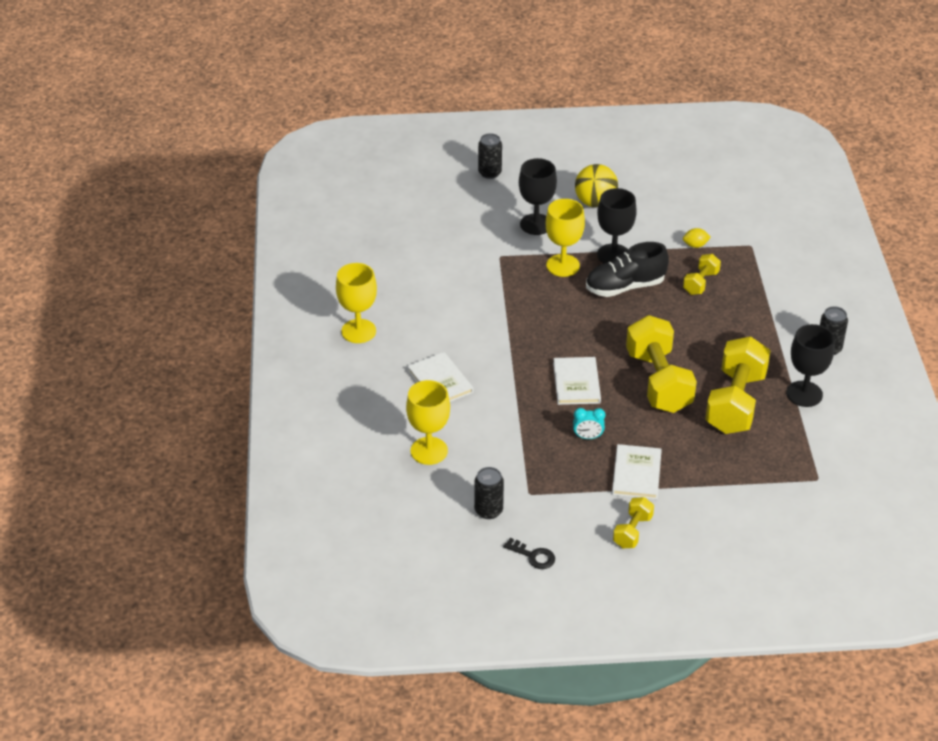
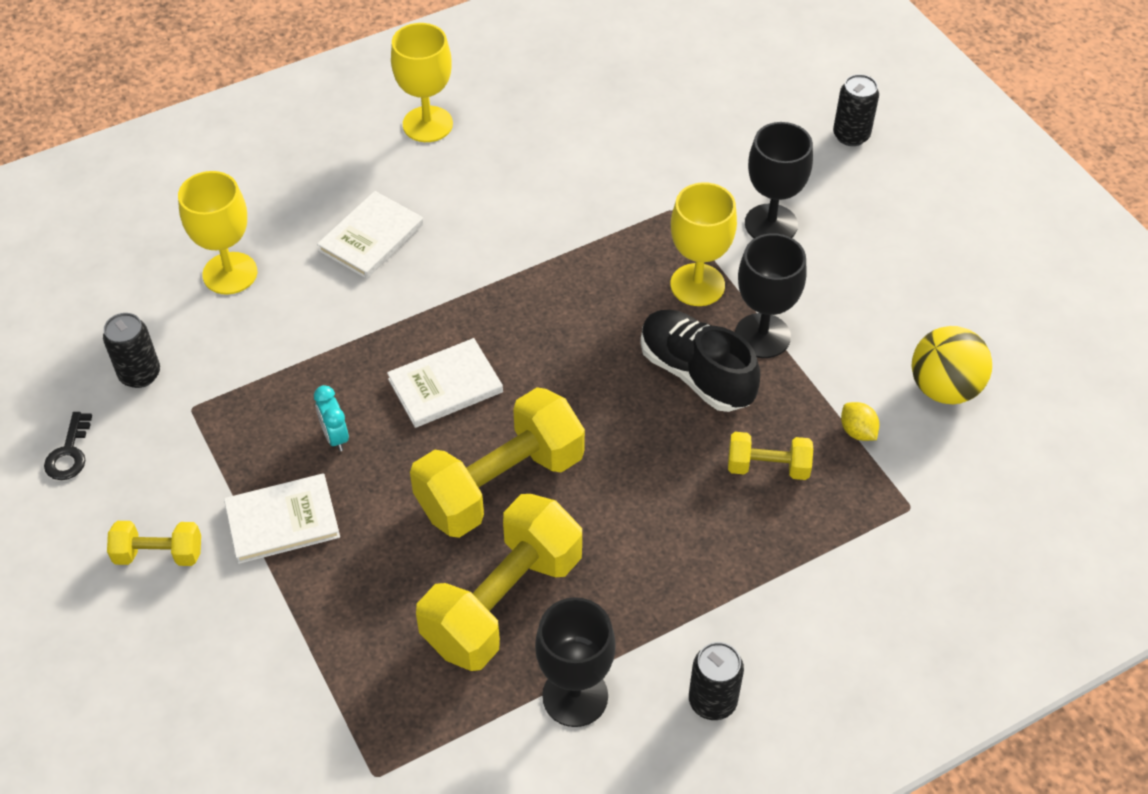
camera: 65 degrees right, 10 degrees up
(595, 202) = (872, 274): yellow ball -> yellow ball (944, 388)
(735, 403) = (503, 602): yellow dumbbell -> yellow dumbbell turned 45 degrees counterclockwise

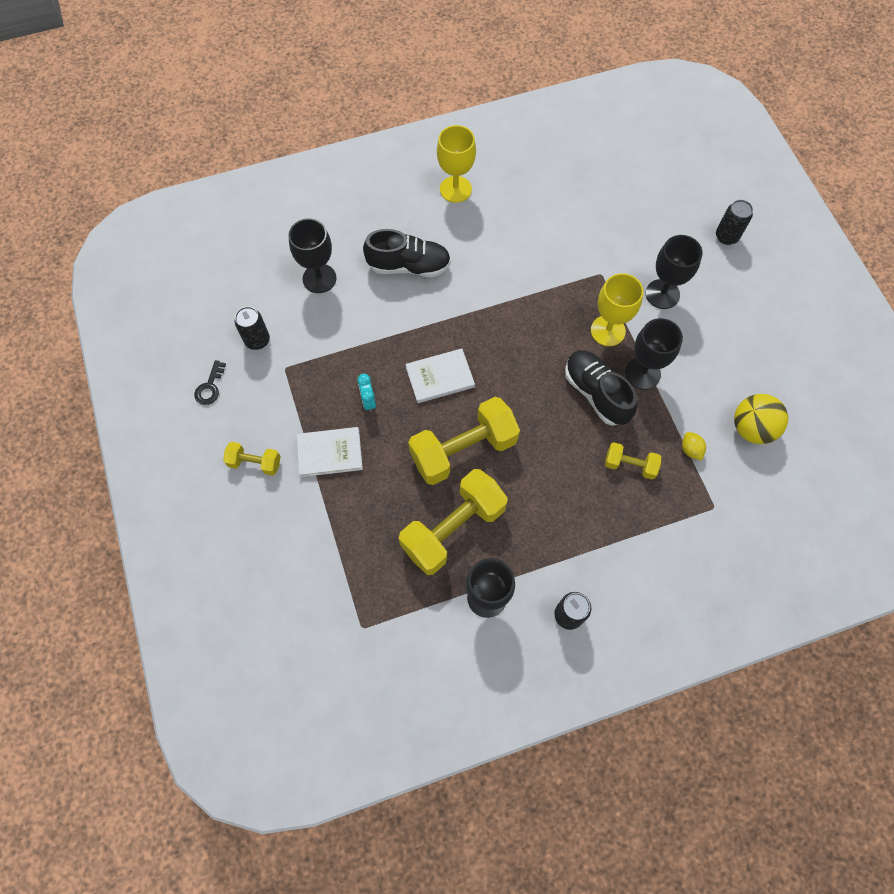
camera: 10 degrees right, 15 degrees up
(230, 273) = (319, 278): yellow goblet -> black goblet
(371, 237) = (409, 266): white book -> black shoe

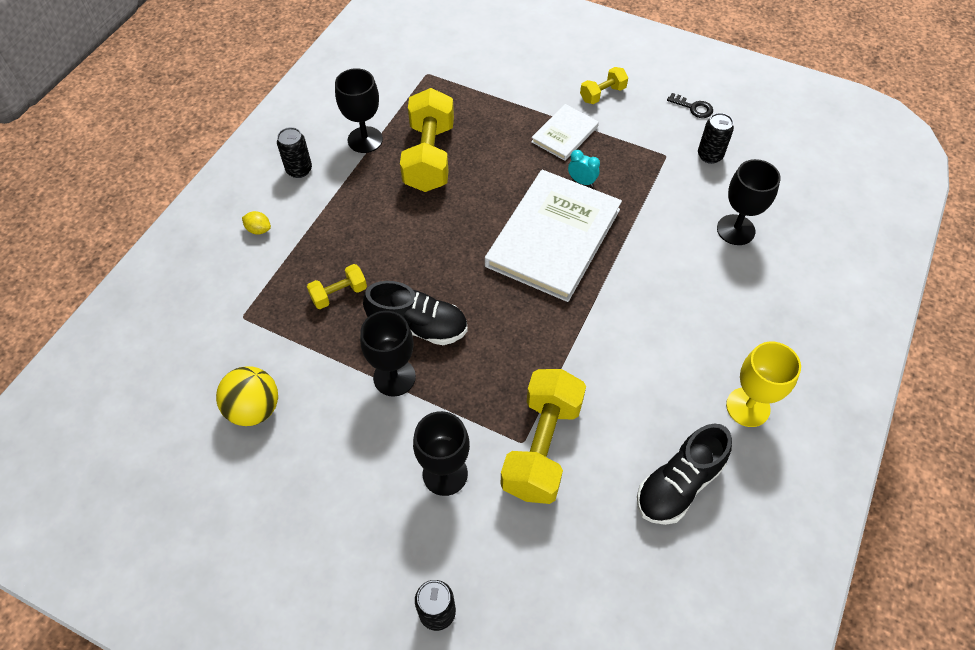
camera: 135 degrees right, 10 degrees down
(210, 387) = (693, 107): black key -> black key turned 150 degrees clockwise
(409, 266) = (687, 299): black shoe -> black shoe (678, 484)
(440, 377) = (553, 237): white book -> white book, size x2.00
(463, 450) = (477, 205): yellow dumbbell -> yellow dumbbell (541, 447)
(608, 331) = (461, 390): yellow goblet -> none
(690, 450) = (297, 346): yellow lemon -> yellow lemon (259, 229)

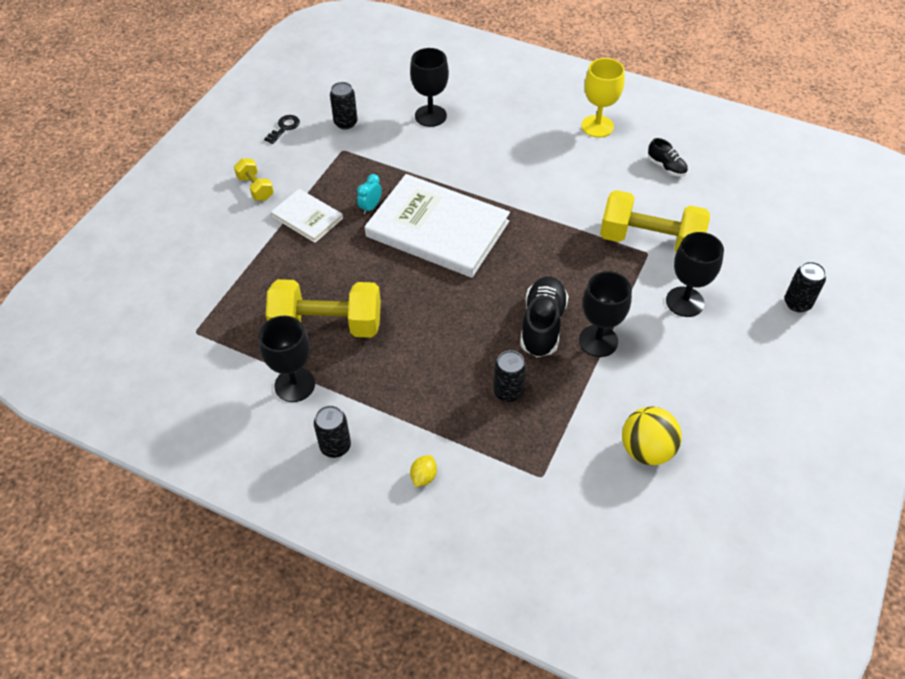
camera: 90 degrees left, 5 degrees down
(339, 294) = (508, 392): yellow dumbbell -> black can
(678, 484) = (666, 167): black shoe -> black shoe, size x0.55

